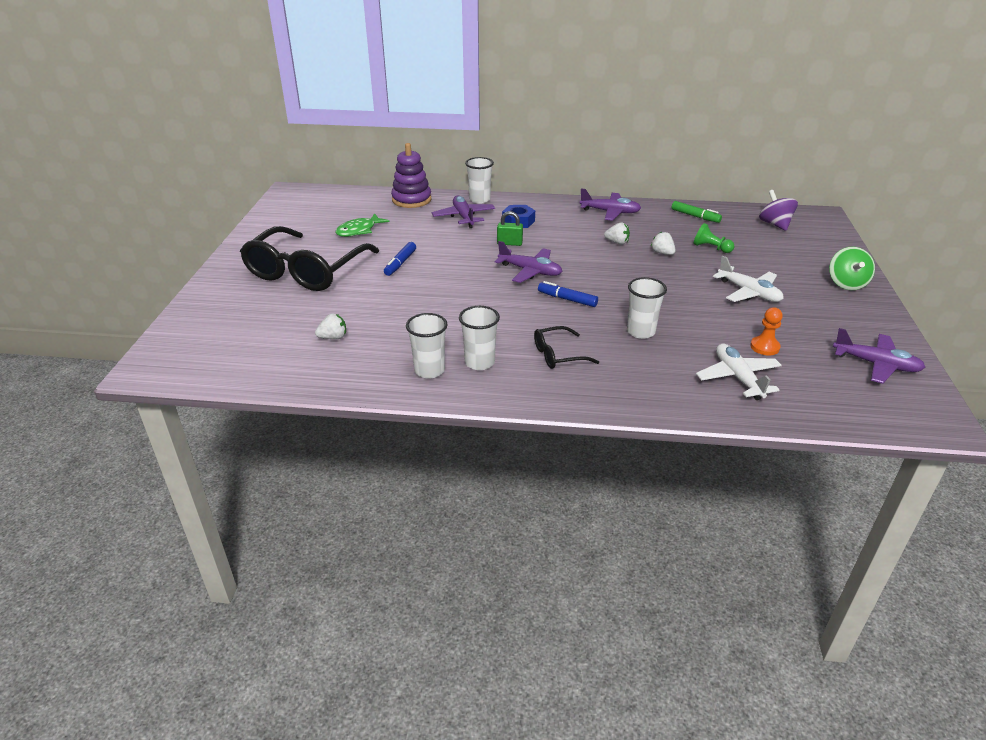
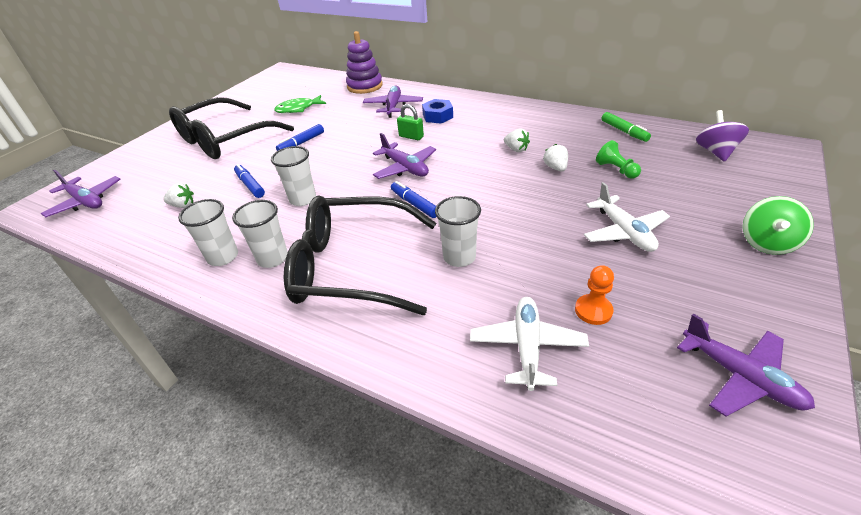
camera: 25 degrees right, 5 degrees up
(387, 309) = (250, 185): none -> blue marker
(479, 199) = (421, 92): white cup -> white cup (303, 199)
(558, 355) = (351, 267): black glasses -> black glasses, size x2.22
(610, 212) = (534, 117): purple plane -> purple plane (86, 201)

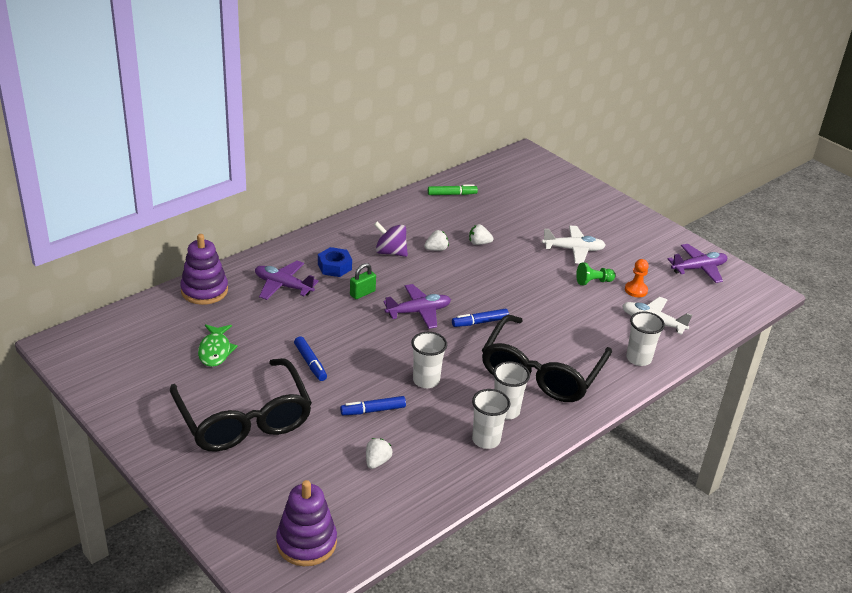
camera: 75 degrees left, 5 degrees down
(86, 201) = (306, 543): purple plane -> purple stacking toy
(459, 257) = (559, 321): white cup -> white cup (638, 358)
(616, 170) = (502, 221): green pawn -> green pawn (593, 282)
(715, 152) = (510, 176): purple spinning top -> purple spinning top (390, 252)
(767, 243) = (612, 211): green spinning top -> none

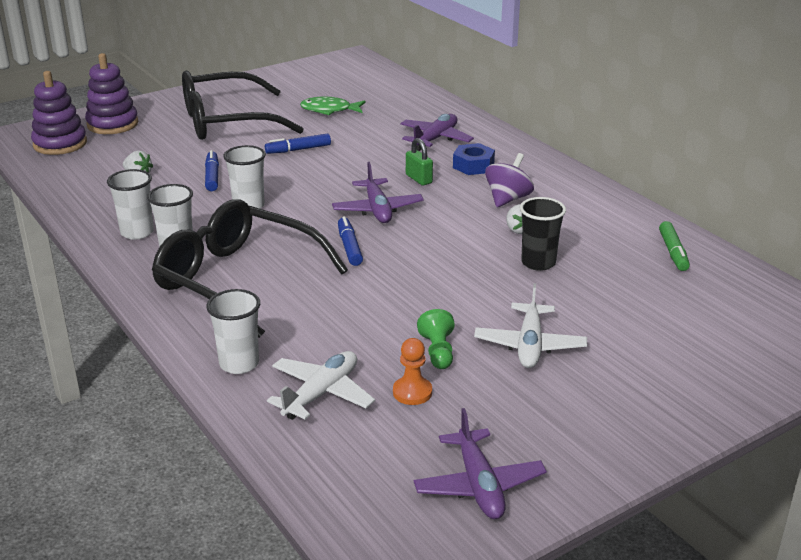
camera: 100 degrees right, 5 degrees down
(204, 291) = (428, 105): purple stacking toy -> purple stacking toy (112, 124)
(479, 243) = (538, 263): white strawberry -> black cup

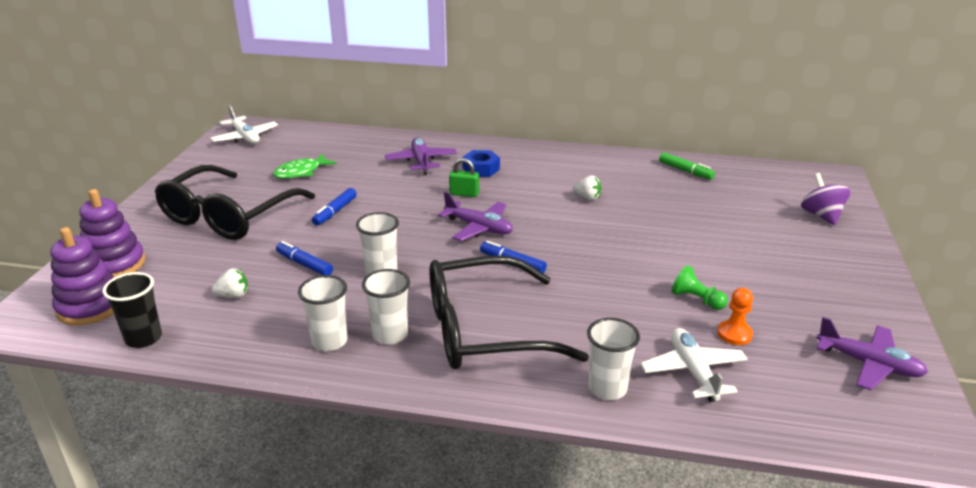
camera: 45 degrees left, 0 degrees up
(507, 199) = (544, 181): purple spinning top -> purple spinning top (821, 215)
(529, 345) = (729, 265): white plane -> white plane (245, 137)
(538, 263) = (637, 213): black cup -> black cup (143, 338)

